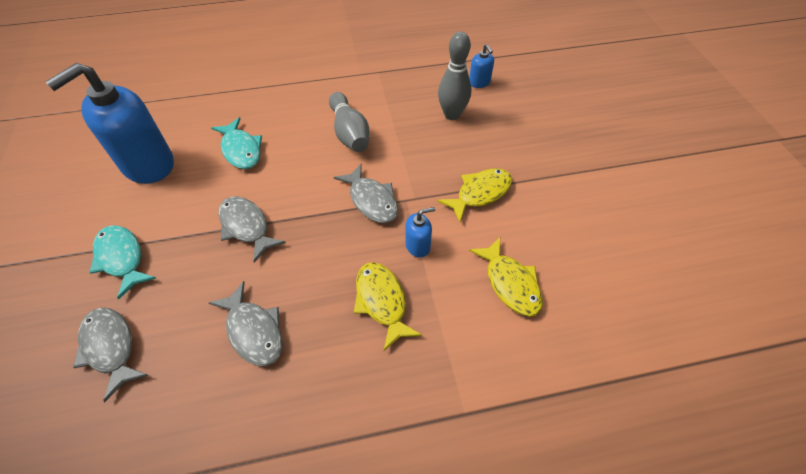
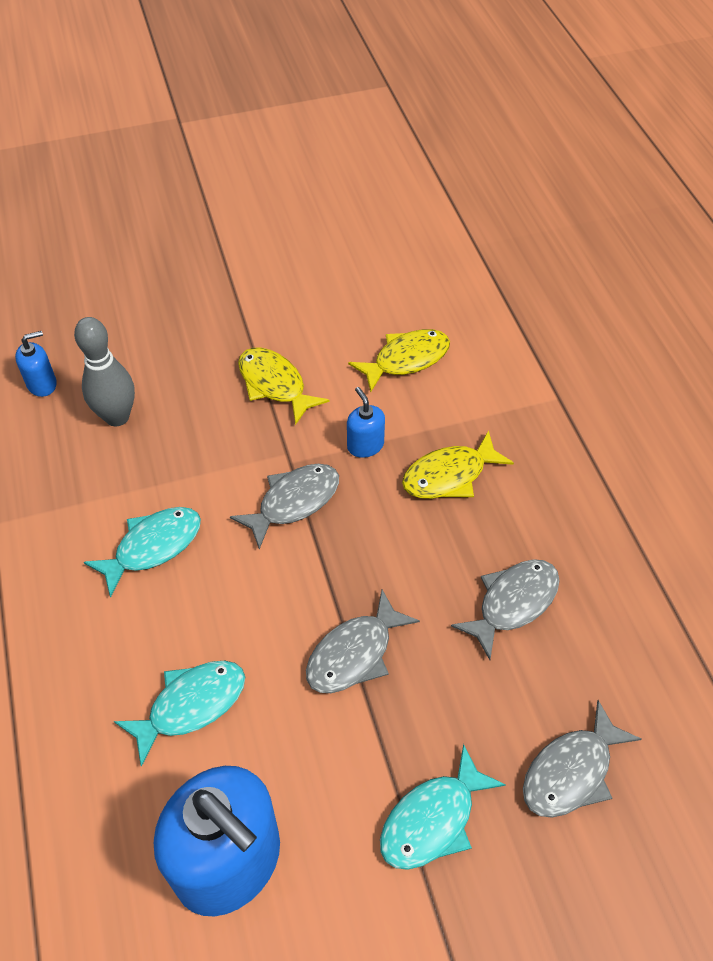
camera: 95 degrees left, 0 degrees up
(349, 133) = (153, 547): grey bowling pin -> turquoise fish

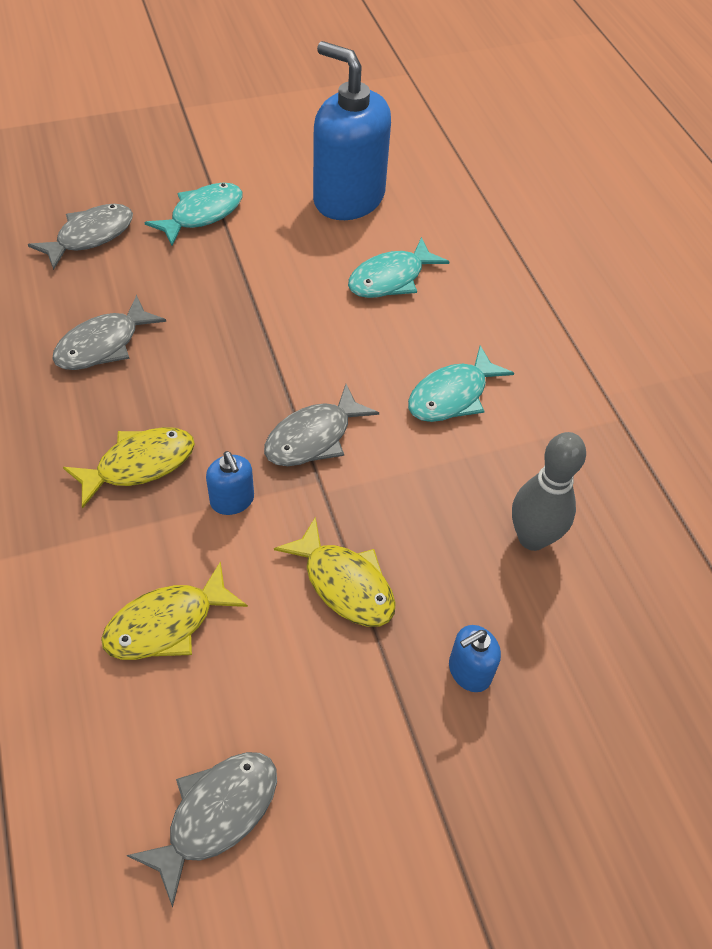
camera: 175 degrees right, 0 degrees up
(42, 384) = (641, 584): blue soap dispenser -> blue soap dispenser (469, 671)
(354, 653) = (255, 310): grey fish -> grey fish (216, 815)

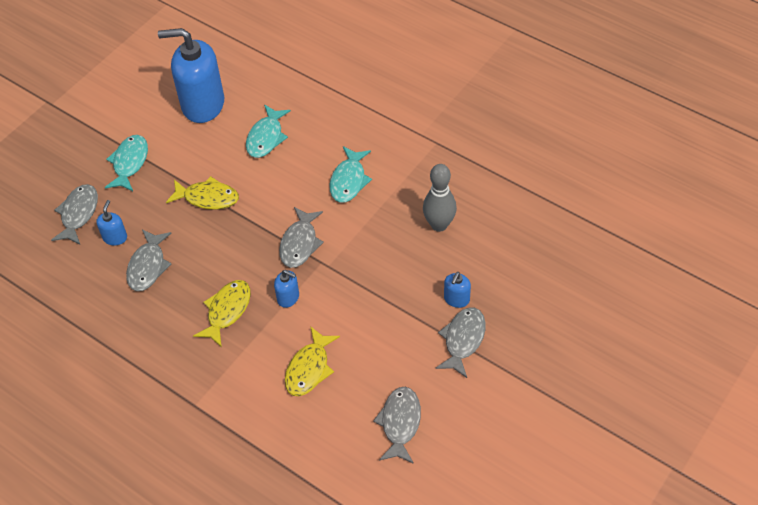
camera: 30 degrees left, 0 degrees up
(101, 287) = (115, 237): none -> blue soap dispenser
(344, 583) = (373, 299): yellow fish -> yellow fish (207, 198)
(427, 747) = (463, 340): none -> grey fish

